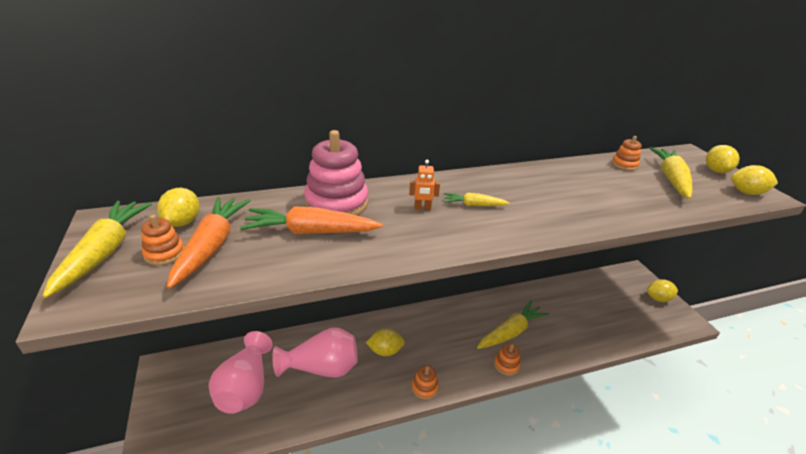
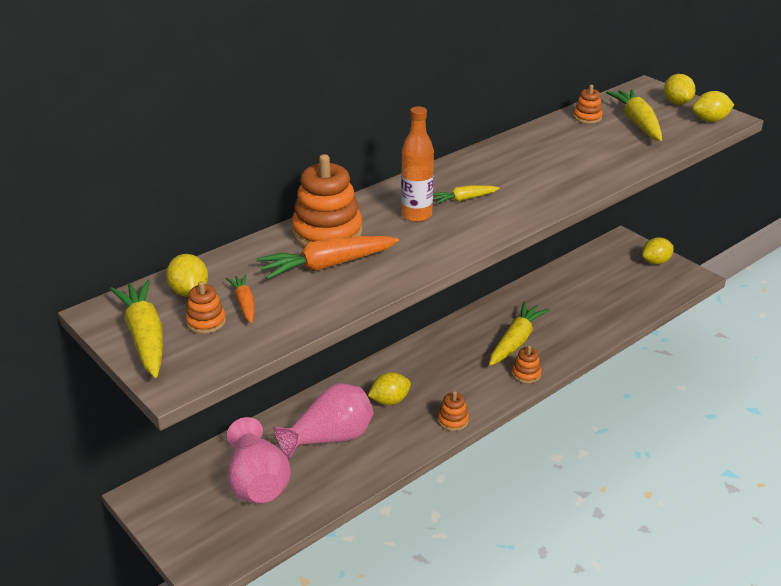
camera: 20 degrees left, 0 degrees up
(211, 246) = (244, 304): orange carrot -> orange carrot, size x0.54
(336, 203) = (327, 232): pink stacking toy -> orange stacking toy
(422, 208) = (416, 215): orange robot -> orange bottle

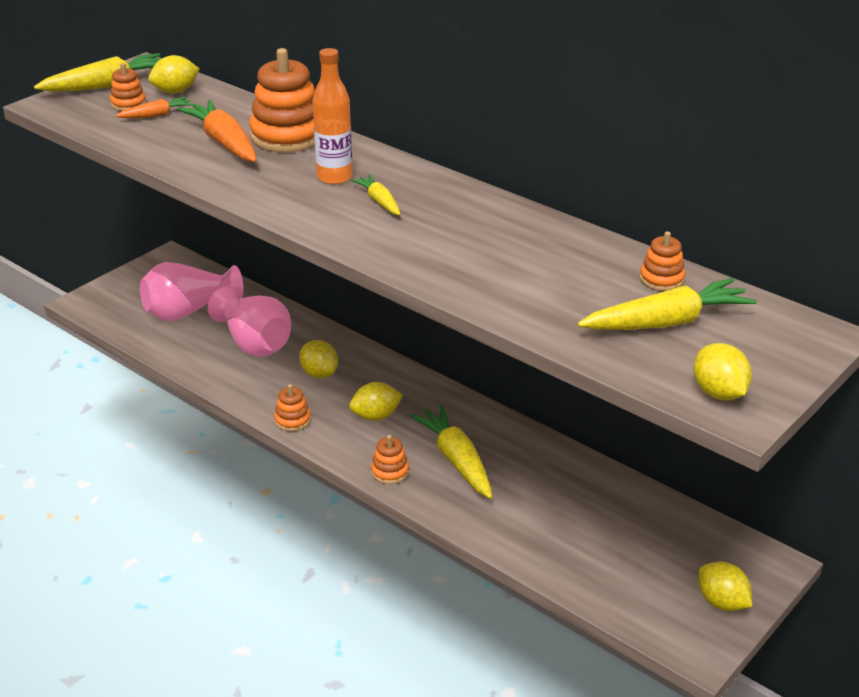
camera: 80 degrees right, 0 degrees up
(515, 341) = (456, 460): yellow carrot -> yellow carrot turned 135 degrees counterclockwise
(677, 103) = (772, 362): yellow lemon -> yellow lemon (376, 416)

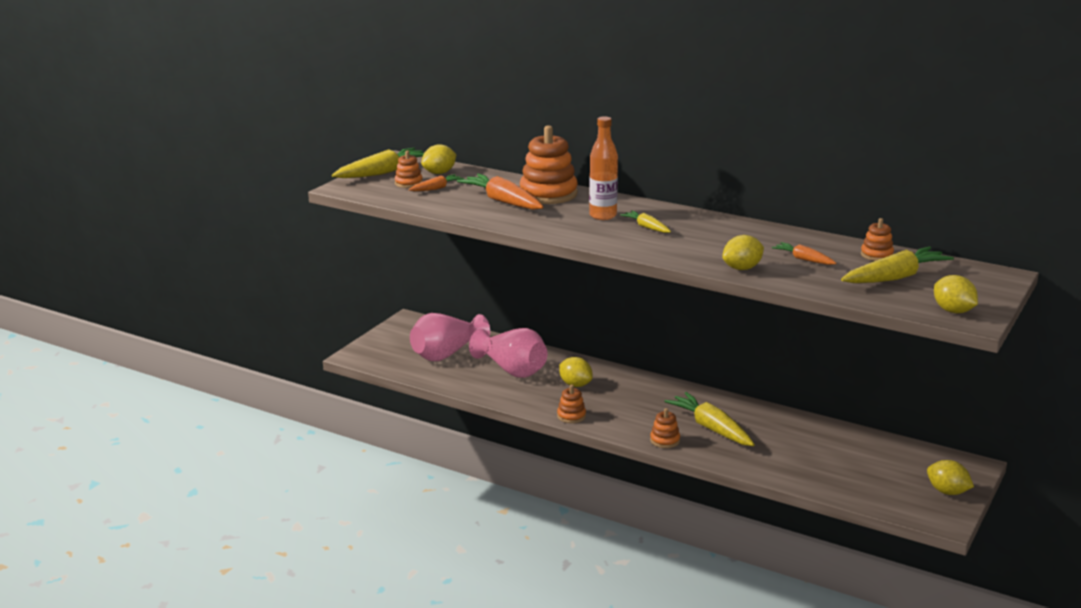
camera: 10 degrees left, 10 degrees down
(376, 416) = (635, 407): yellow lemon -> yellow lemon (742, 268)
(556, 277) = (803, 259): none -> orange carrot

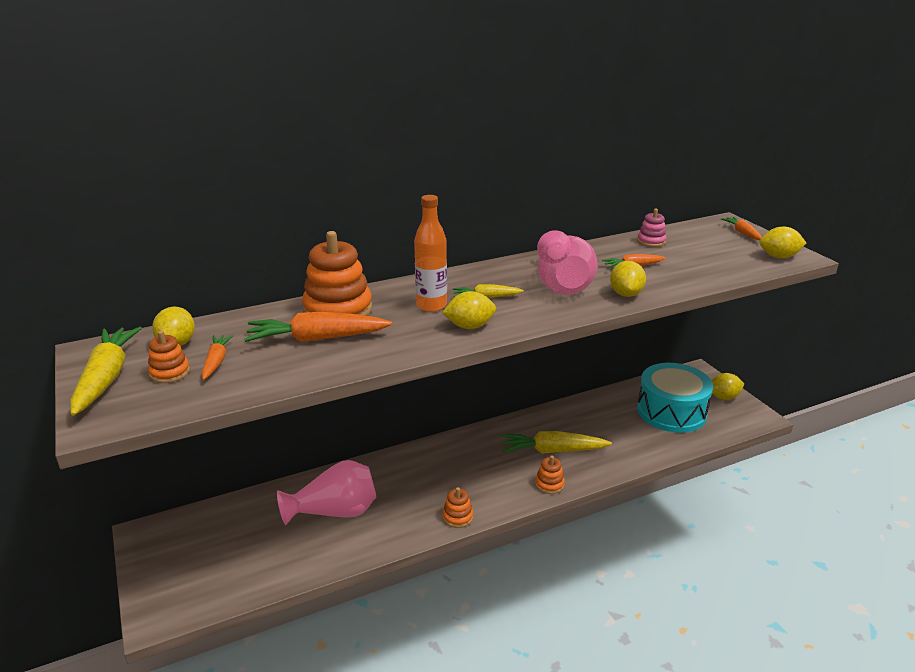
camera: 55 degrees left, 5 degrees up
(446, 354) = (249, 541): pink vase -> pink vase (562, 284)
(575, 385) = (407, 486): yellow lemon -> yellow lemon (469, 326)
(869, 469) = (671, 411): none -> turquoise drum
(877, 255) = (651, 241): orange stacking toy -> pink stacking toy
(895, 277) = (700, 251): yellow carrot -> none
(985, 286) = (742, 233): none -> orange carrot

